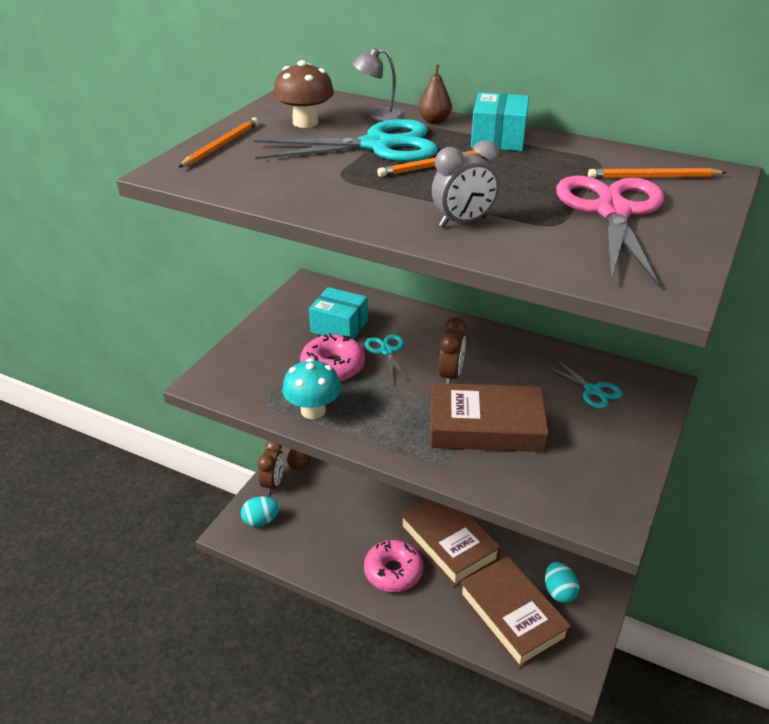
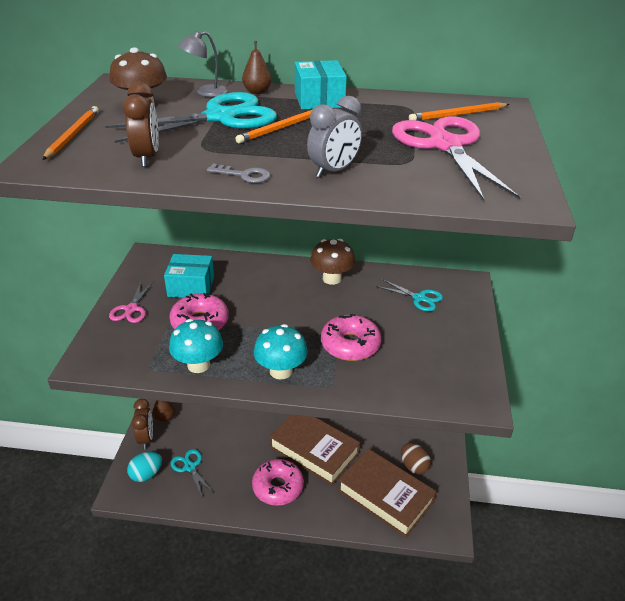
camera: 20 degrees left, 0 degrees up
(269, 338) = (131, 309): none -> pink scissors
(365, 212) = (244, 175): none -> grey key
(387, 351) = (241, 300): turquoise scissors -> turquoise scissors (190, 467)
(396, 437) = (281, 371): none -> turquoise mushroom
(450, 376) = (304, 309): brown clock -> brown clock (147, 158)
(486, 426) = (350, 345): brown book -> pink donut
(498, 347) = (332, 278): none -> brown mushroom
(559, 592) = (413, 466): turquoise egg -> brown egg

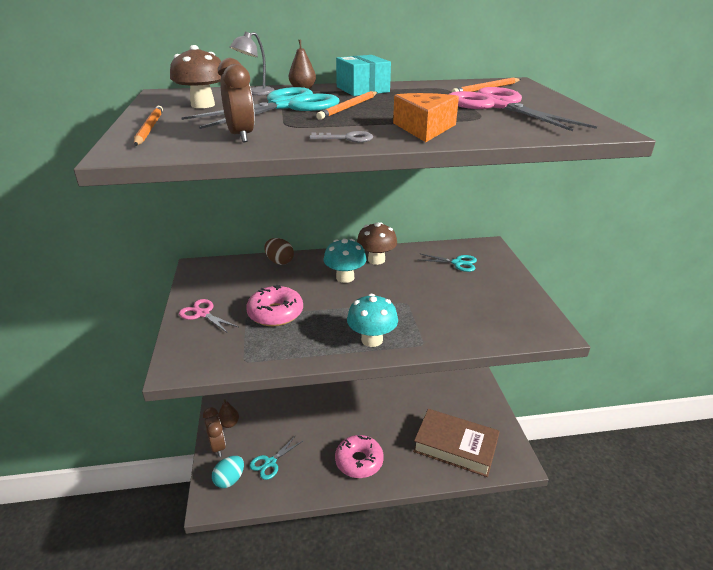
camera: 15 degrees left, 5 degrees down
(131, 309) = (202, 314): pink scissors -> pink scissors turned 135 degrees clockwise
(190, 467) = (270, 463): turquoise scissors -> turquoise scissors turned 90 degrees counterclockwise
(191, 287) = (252, 286): turquoise box -> none
(198, 365) = (292, 349): turquoise mushroom -> turquoise mushroom (345, 277)
(314, 450) = (378, 422): brown book -> none
(333, 171) = (424, 128): grey clock -> orange cheese
(350, 345) = (421, 308): pink donut -> none
(413, 466) = (467, 416): brown egg -> brown egg (279, 261)

